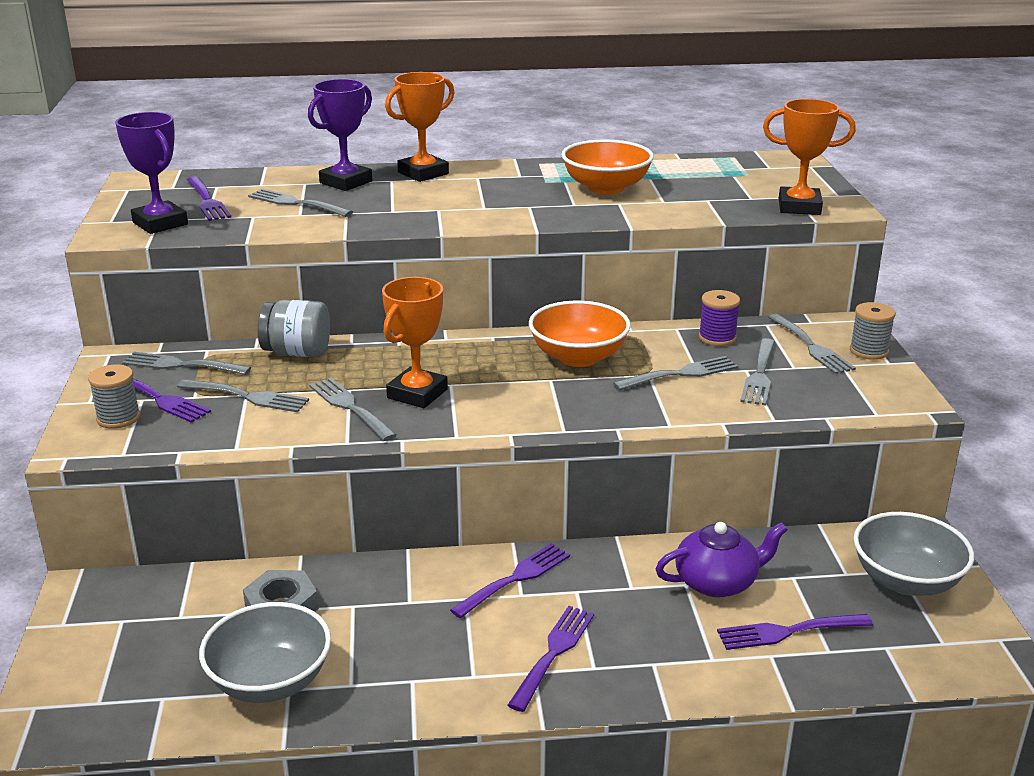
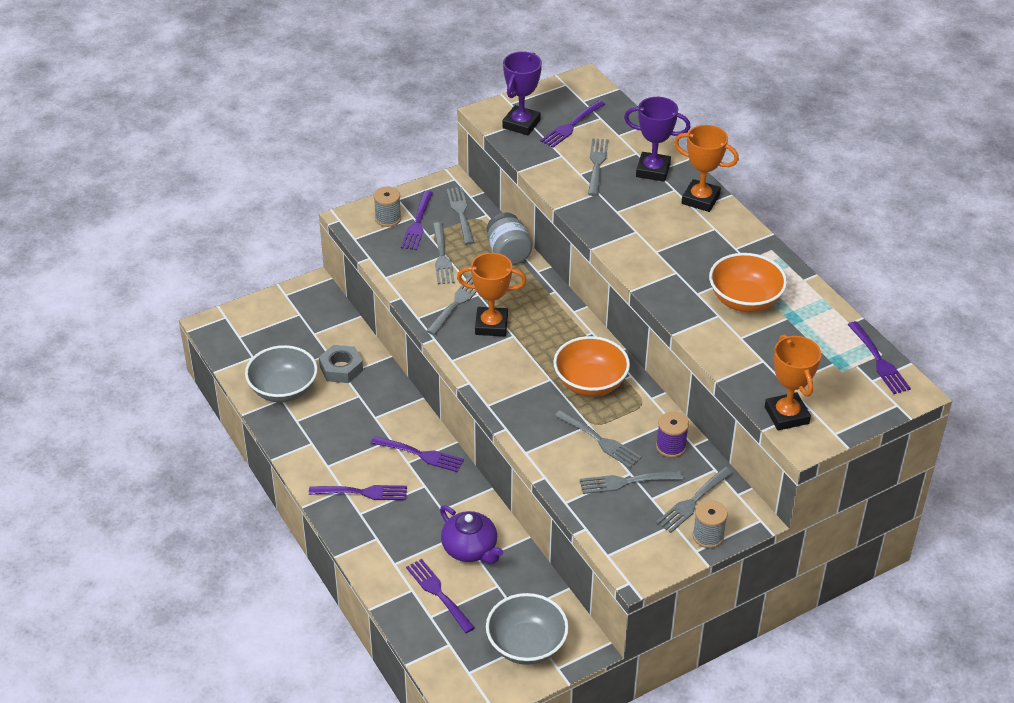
camera: 65 degrees right, 15 degrees up
(743, 159) = (878, 360): none -> purple fork

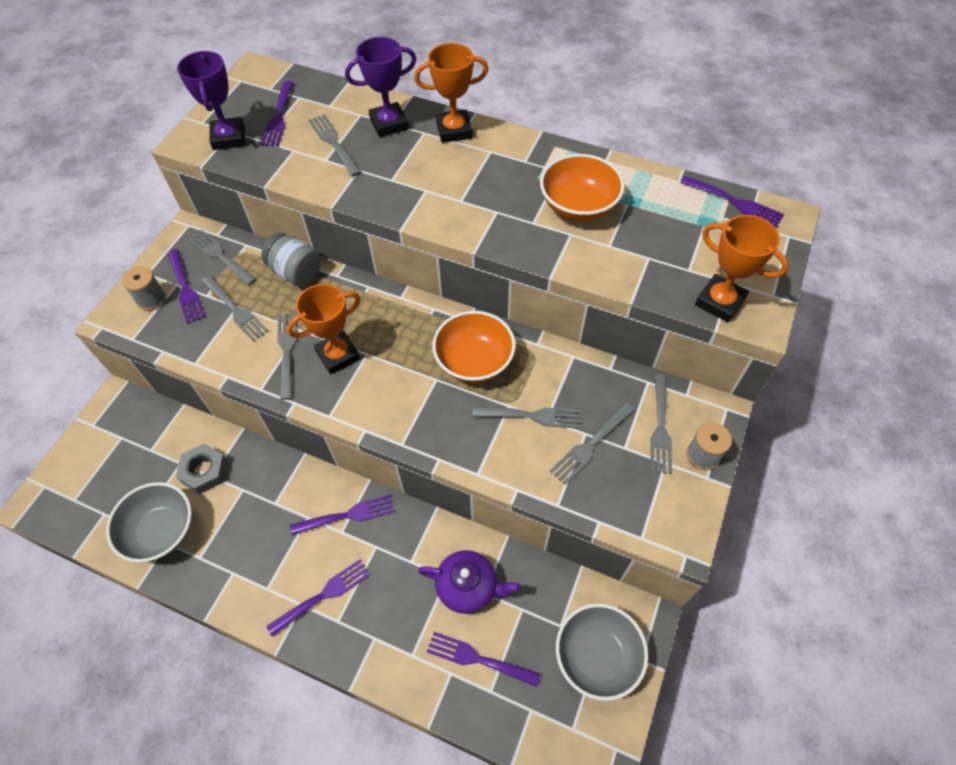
camera: 35 degrees left, 15 degrees up
(671, 447) = (594, 383): purple spool -> none

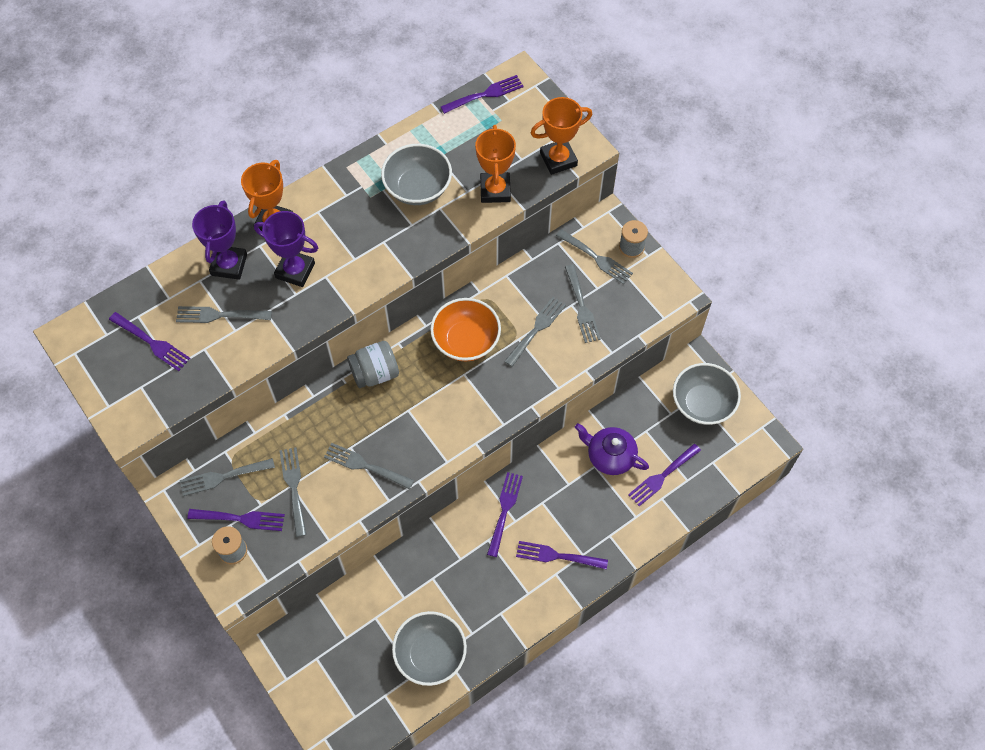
camera: 60 degrees left, 5 degrees up
(204, 471) = (396, 601): grey nut -> none
(229, 138) = (148, 392): purple trophy -> purple trophy (295, 270)
(235, 310) = (294, 488): grey fork -> grey fork turned 90 degrees counterclockwise
(296, 272) = (287, 425): grey jar -> grey jar (375, 373)
(323, 595) = (557, 556): purple fork -> purple fork turned 75 degrees counterclockwise
(338, 355) = (395, 431): orange trophy -> orange trophy (495, 190)
(468, 587) = (610, 456): purple teapot -> purple teapot turned 105 degrees counterclockwise
(578, 206) = (418, 188): orange bowl -> grey bowl

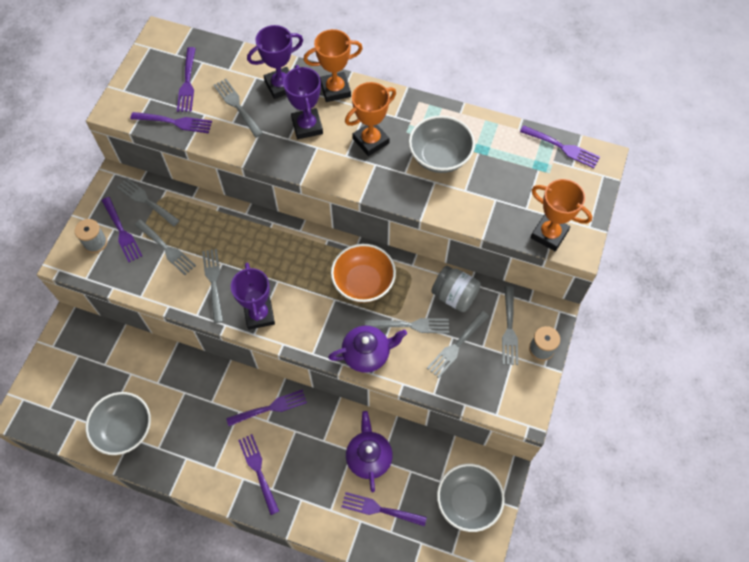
camera: 55 degrees right, 0 degrees up
(190, 380) = (174, 122): none -> purple fork
(294, 488) = (166, 248): grey fork -> grey fork turned 90 degrees clockwise
(375, 373) = (291, 240): grey jar -> grey jar (454, 296)
(431, 446) = (259, 315): none -> purple trophy
(495, 190) = (482, 208): orange trophy -> orange trophy (371, 141)
(537, 380) = (367, 353): none -> purple teapot

